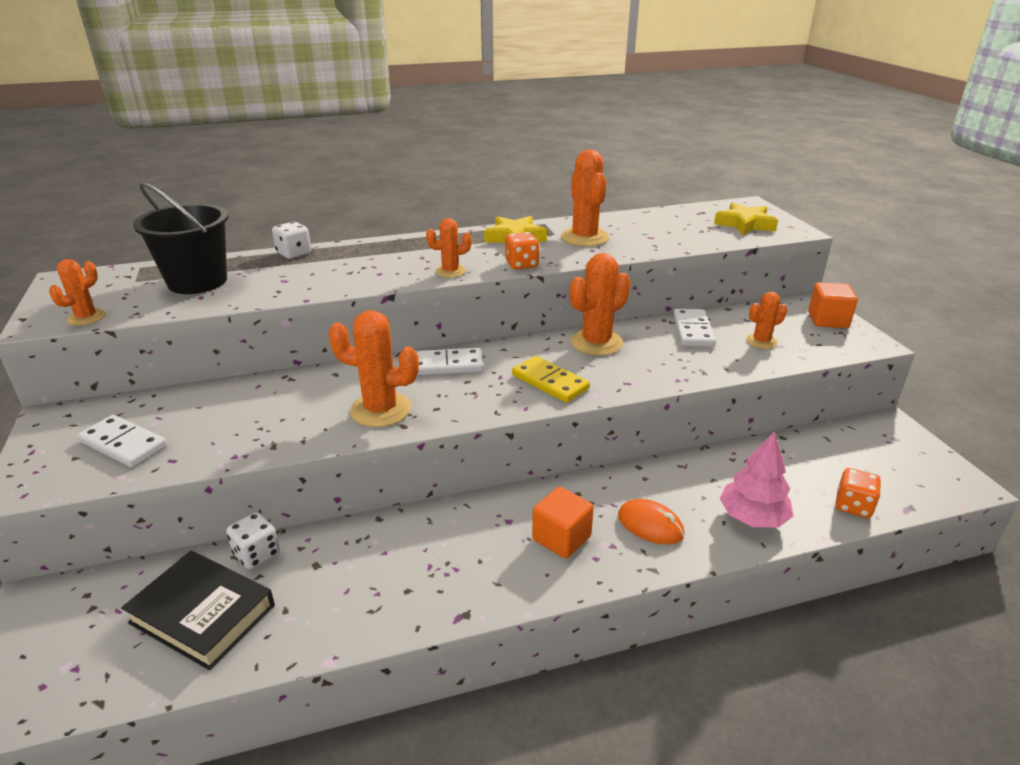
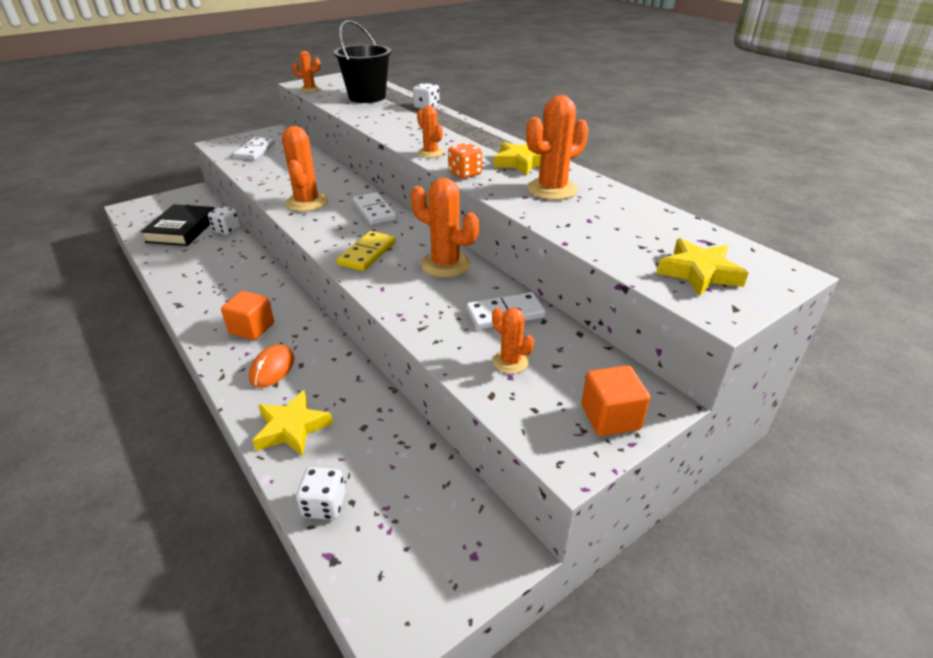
camera: 70 degrees right, 5 degrees up
(752, 518) = (292, 428): pink tree -> yellow star
(853, 506) = (324, 505): orange dice -> white dice

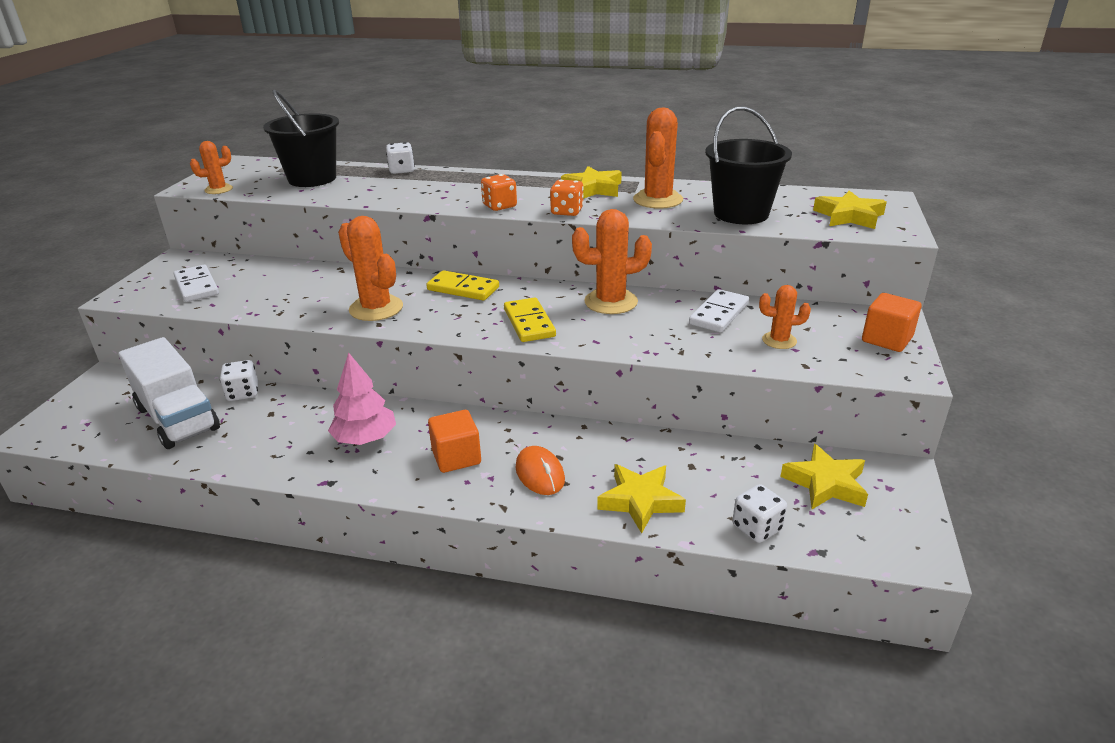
camera: 40 degrees left, 5 degrees down
(182, 230) = (177, 418): black book -> white truck
(232, 289) = (365, 439): none -> pink tree
(374, 211) = (463, 289): white domino -> yellow domino
(429, 512) = (825, 483): none -> yellow star
(430, 153) = (499, 206): orange cactus -> orange dice
(596, 228) = (741, 214): none -> black bucket

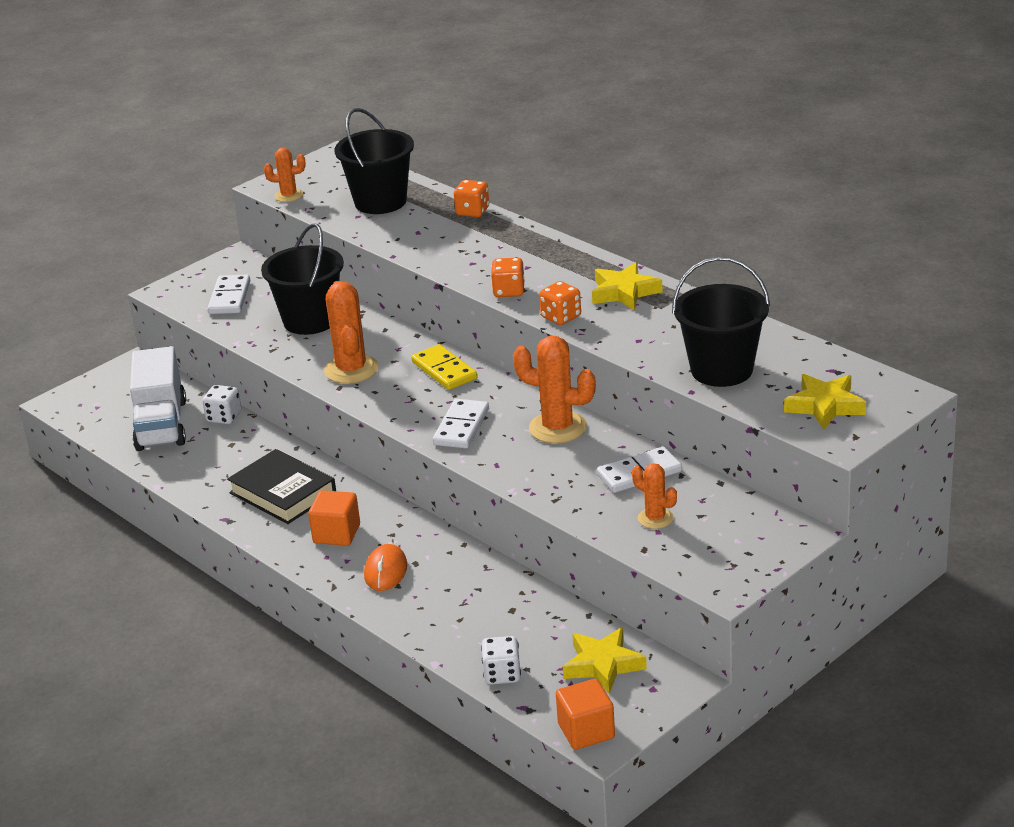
camera: 35 degrees right, 0 degrees up
(297, 284) = (310, 320): none -> black bucket
(365, 439) = (283, 493): pink tree -> black book
(401, 170) = (472, 211): white dice -> orange dice
(529, 323) = (461, 427): yellow domino -> white domino
(640, 501) = (438, 621): yellow star -> none
(658, 200) = (667, 326): orange cactus -> none
(887, 339) = (757, 551): orange cube -> orange cube (586, 731)

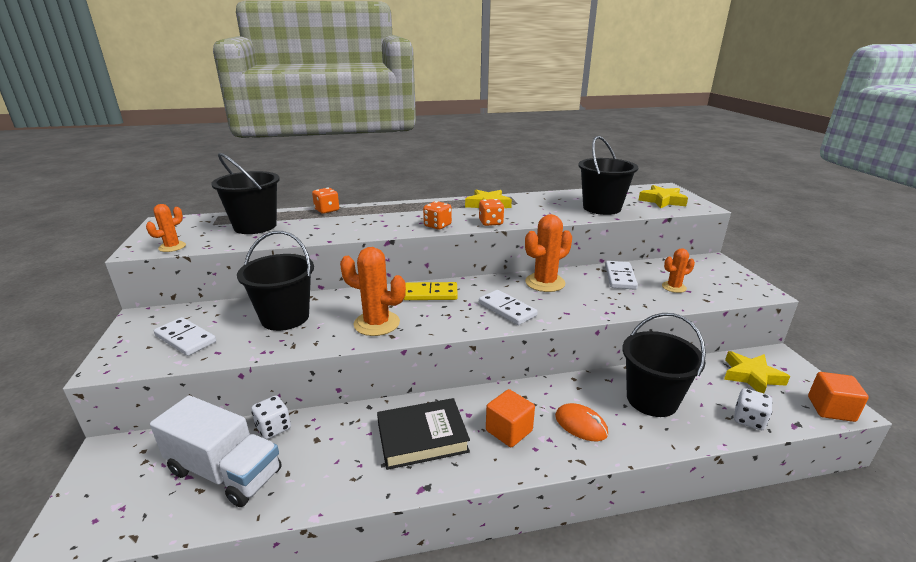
camera: 60 degrees left, 5 degrees down
(475, 603) = (652, 399): none -> black bucket

